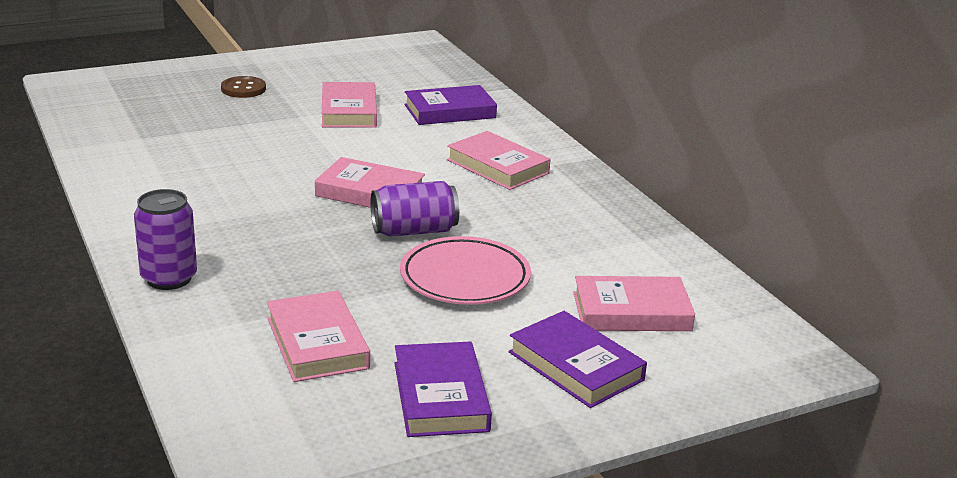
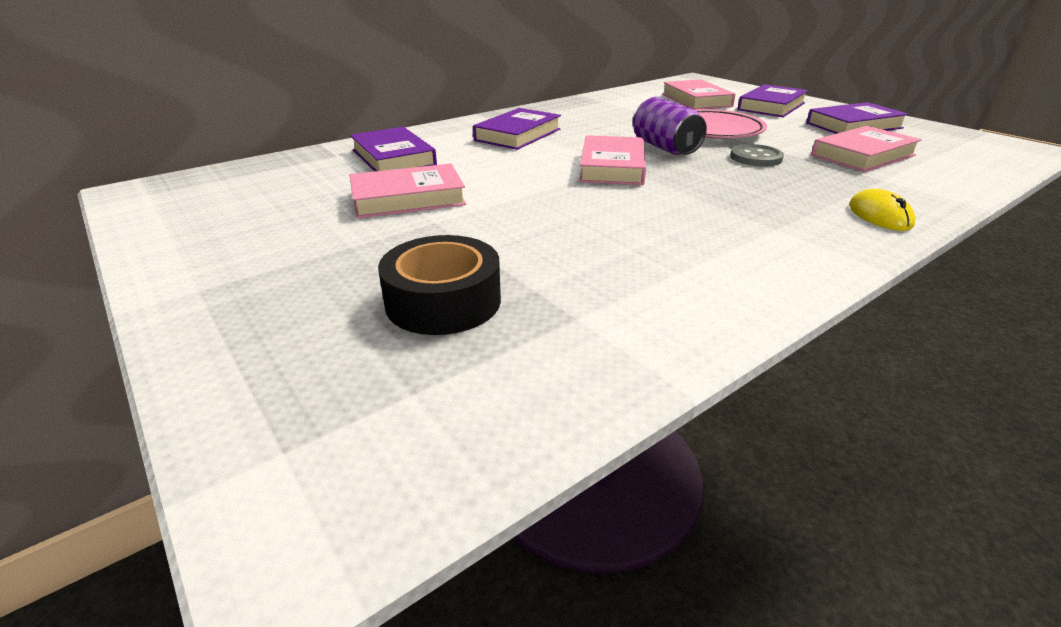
camera: 100 degrees left, 5 degrees up
(169, 278) = (879, 215): purple can -> yellow mouse
(189, 110) = (443, 301): none -> black tape
(243, 89) = (336, 275): brown button -> none
(351, 271) = (756, 158): none -> grey button
(498, 166) = (517, 135): pink book -> purple book

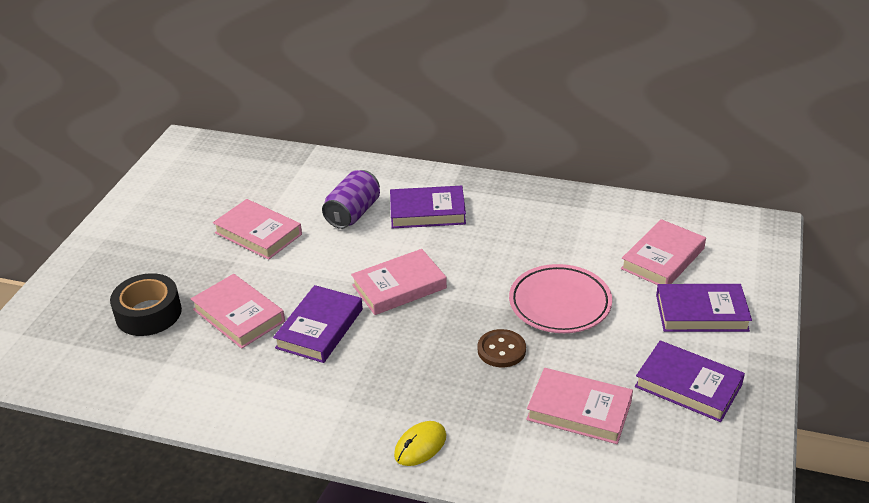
camera: 55 degrees right, 5 degrees up
(393, 158) = (320, 189): purple book -> purple book (320, 328)
(544, 244) = (239, 315): none -> pink book
(664, 148) = (475, 294): purple can -> purple can (353, 213)
(756, 158) = (501, 350): grey button -> brown button

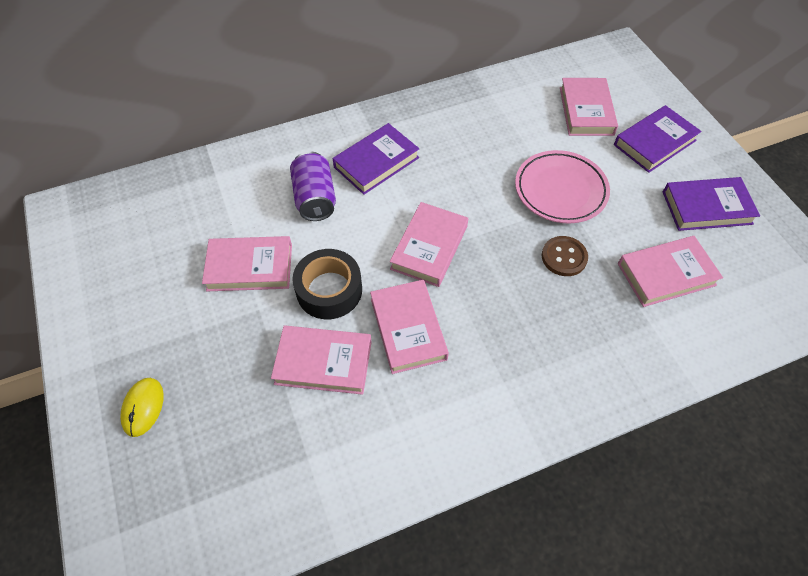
camera: 40 degrees left, 20 degrees up
(148, 313) = (234, 417): black tape -> black tape (329, 290)
(320, 328) = (408, 329): purple book -> pink book
(420, 445) = (598, 383): yellow mouse -> yellow mouse (143, 407)

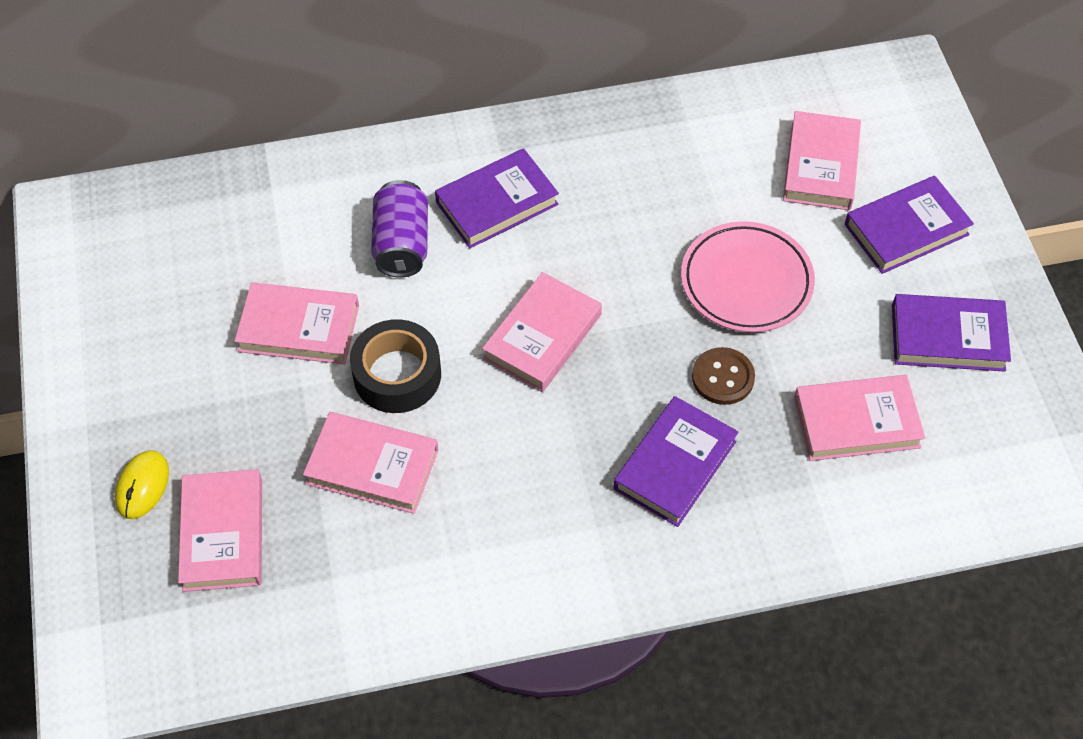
camera: 10 degrees right, 0 degrees up
(408, 329) = (489, 441): pink book -> pink book (223, 534)
(548, 325) = (674, 465): none -> purple book

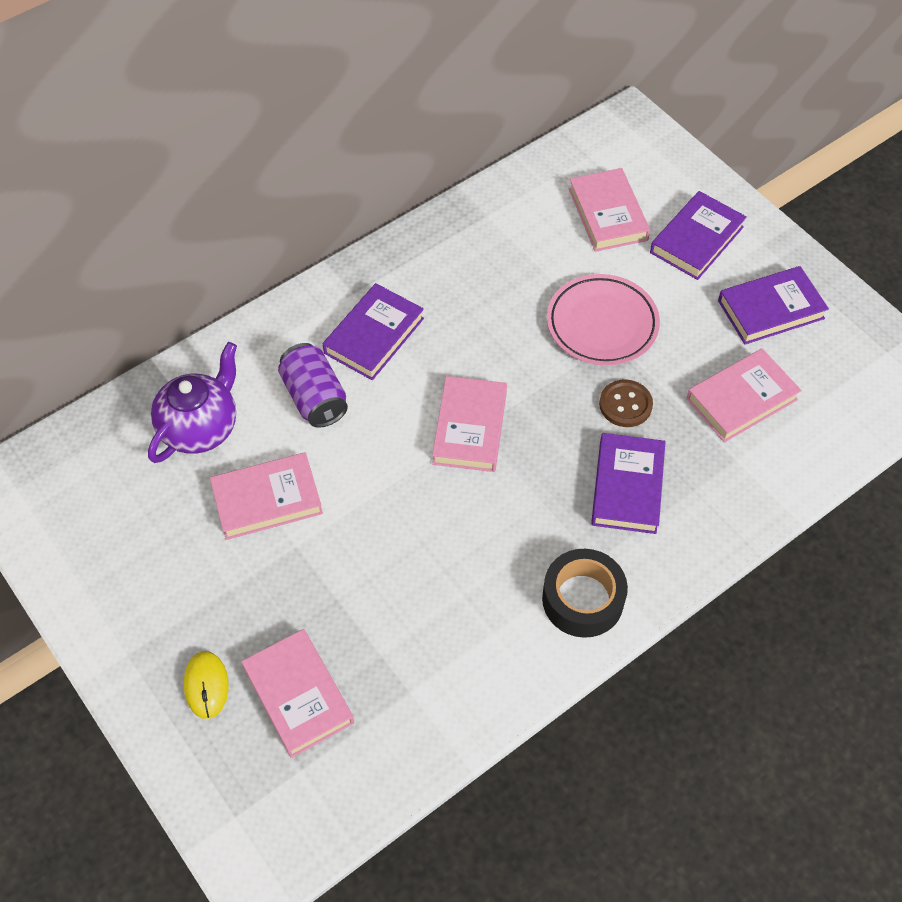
camera: 25 degrees left, 0 degrees up
(274, 231) = (200, 428): none -> purple teapot
(372, 466) = (392, 587): pink book -> none
(397, 375) = (370, 505): black tape -> black tape (583, 599)

